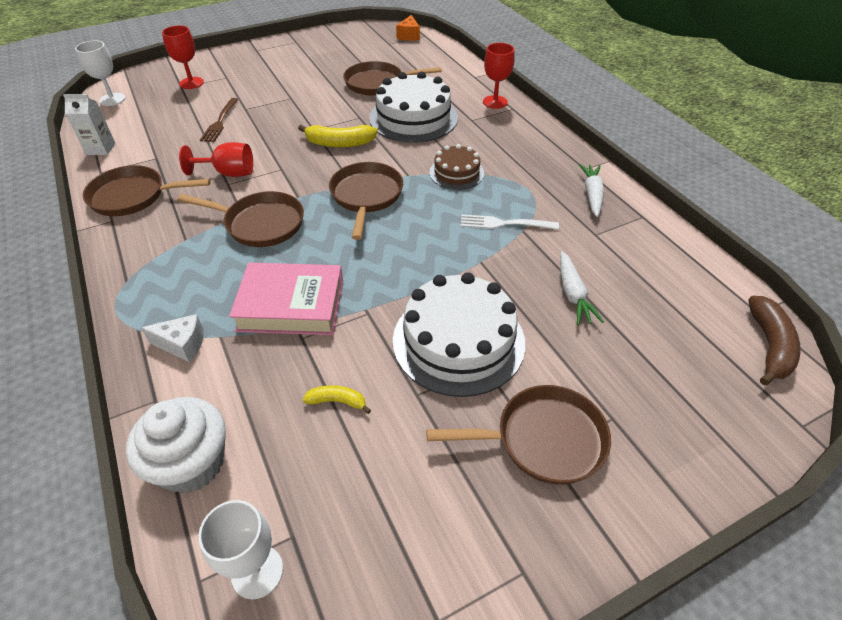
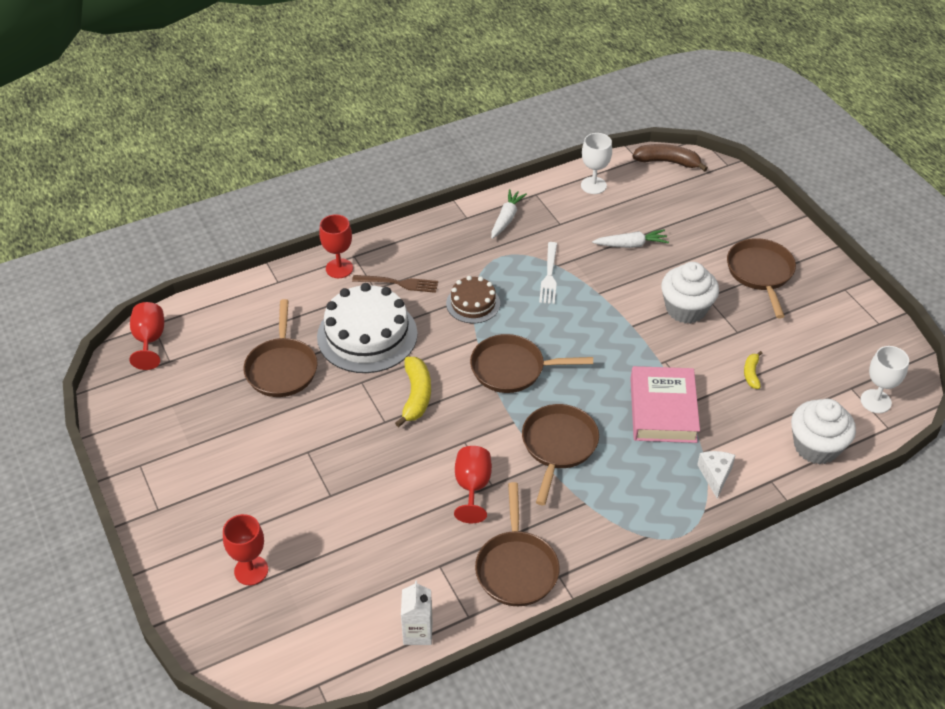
camera: 90 degrees left, 0 degrees up
(112, 99) = (287, 659): white goblet -> white goblet (593, 185)
(220, 122) = (361, 516): brown fork -> brown fork (399, 283)
(409, 36) = (149, 340): orange cheese -> red goblet
(458, 341) = (686, 309): white cake -> white cupcake
(592, 194) = (506, 218): white carrot -> white carrot turned 105 degrees clockwise

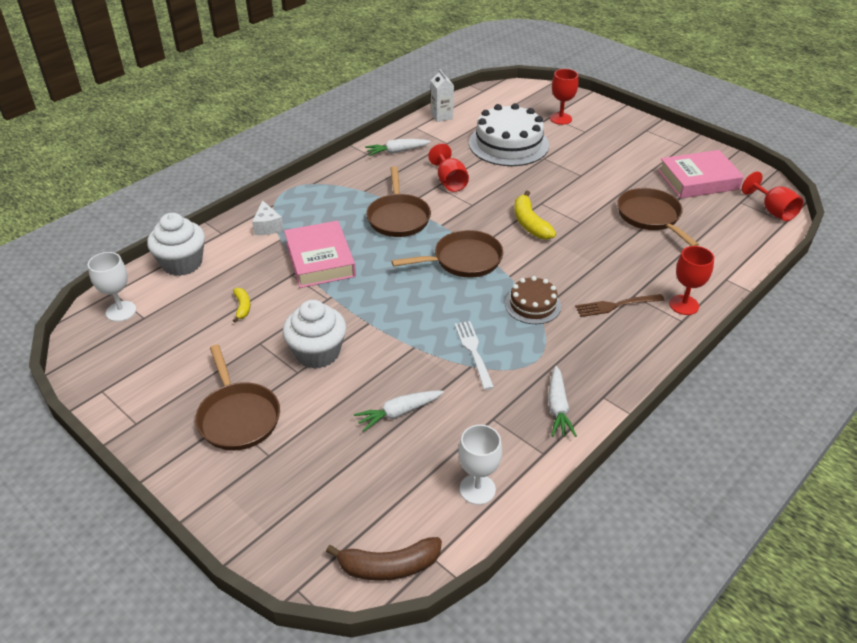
camera: 160 degrees right, 5 degrees down
(181, 403) = (698, 180): none -> pink book
(367, 335) = (606, 256): white cake -> white cake (508, 144)
(516, 567) = (397, 151): brown pan -> white carrot

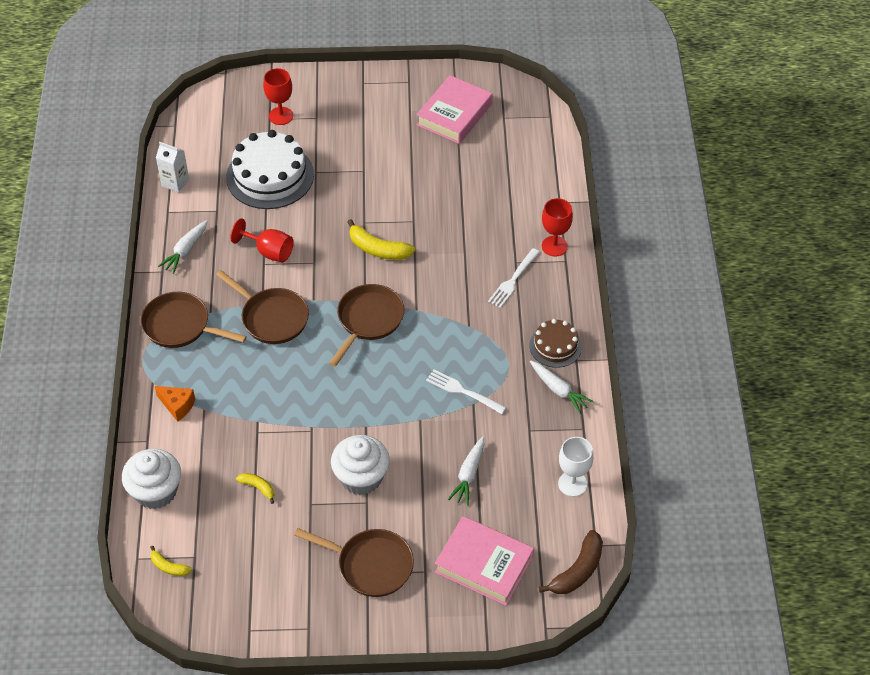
camera: 45 degrees left, 10 degrees up
(121, 311) = (168, 566): white goblet -> yellow banana
(267, 226) = (177, 406): white cheese -> orange cheese
(320, 260) = (261, 403): pink book -> pink book (484, 565)
(532, 305) = (459, 322): brown cake -> brown cake (555, 346)
(615, 305) = (513, 280): brown fork -> white fork
(651, 217) = (457, 178): brown pan -> brown pan (180, 326)
(772, 211) = (532, 111): red goblet -> none

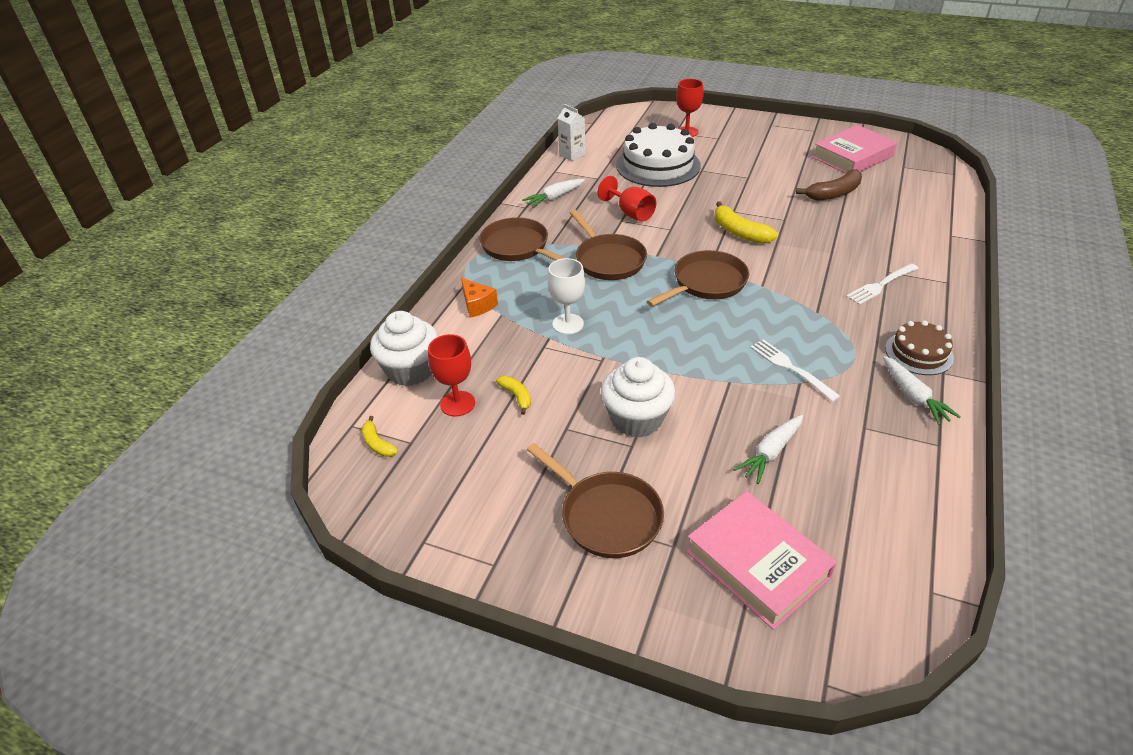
camera: 25 degrees right, 10 degrees down
(554, 246) = (937, 267): red goblet -> red goblet (457, 403)
(572, 484) = (910, 503): white goblet -> white goblet (568, 324)
(577, 571) = (895, 618): brown banana -> brown banana (833, 193)

